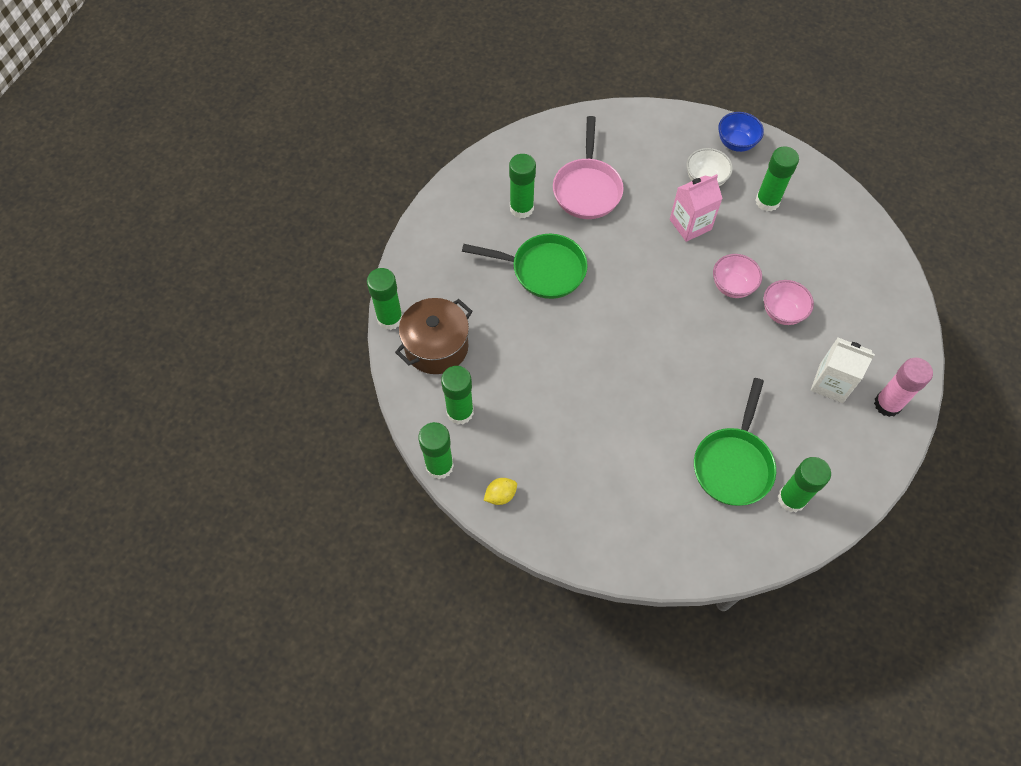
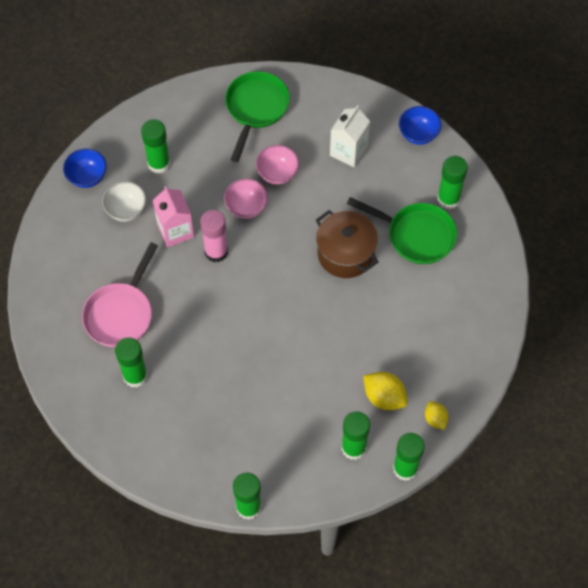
camera: 85 degrees left, 0 degrees up
(436, 347) = (284, 465): brown pot -> brown pot (345, 254)
(522, 439) = (384, 397): none -> yellow lemon
(543, 270) = (209, 363): green pan -> green pan (256, 108)
(587, 189) = (121, 314): pink pan -> pink pan turned 105 degrees clockwise
(875, 460) = (418, 134): none -> blue bowl
(887, 404) = (370, 115): pink glue stick -> pink glue stick (216, 252)

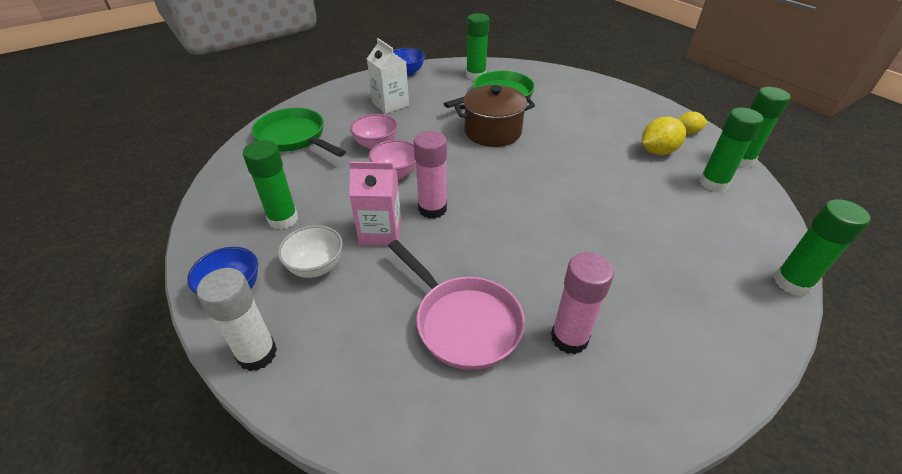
camera: 65 degrees left, 20 degrees down
(52, 219) = (257, 354): none -> white glue stick
(135, 376) = (569, 338): green glue stick -> pink glue stick

